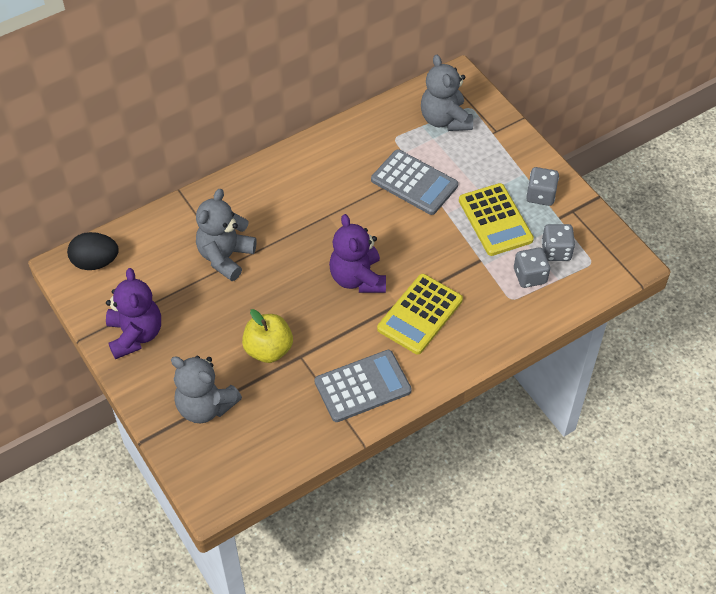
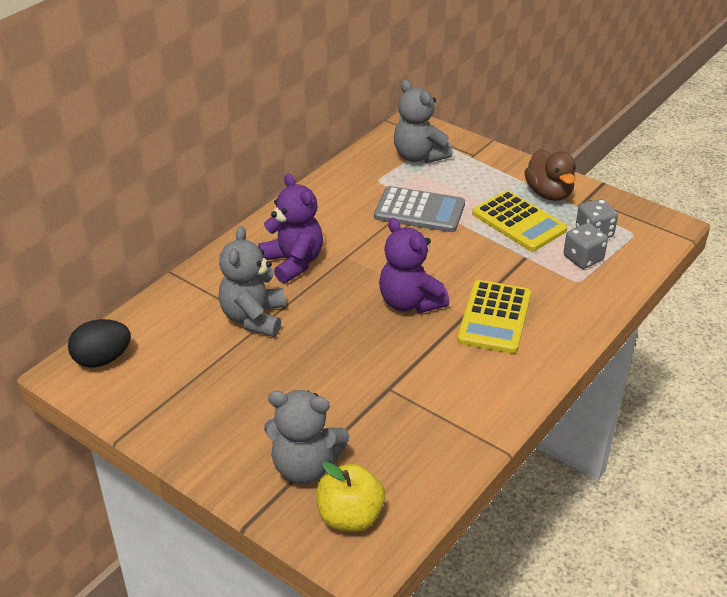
camera: 20 degrees left, 15 degrees down
(135, 335) = (184, 418): purple teddy bear -> purple teddy bear (293, 262)
(268, 349) = (349, 391): yellow apple -> yellow apple (350, 517)
(362, 386) = (474, 398): grey calculator -> none
(540, 195) = (549, 193): grey dice -> brown duck

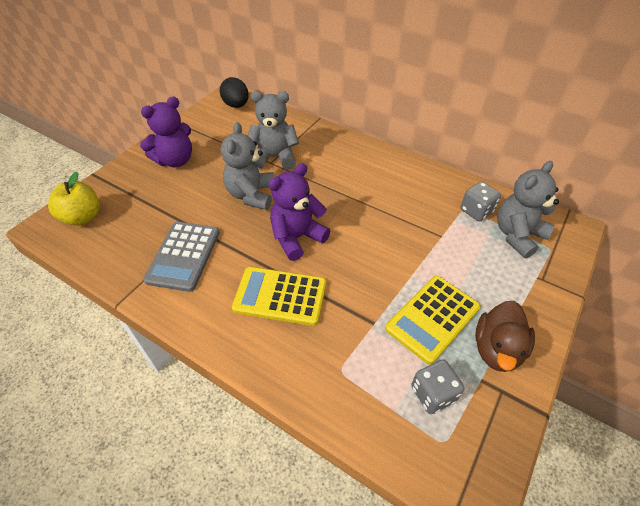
camera: 85 degrees right, 10 degrees up
(293, 262) = (338, 170): purple teddy bear -> purple teddy bear (175, 160)
(305, 467) = (131, 193): grey teddy bear -> grey teddy bear (251, 195)
(419, 210) = (427, 239): grey calculator -> grey calculator (184, 256)
(549, 193) = (497, 349): brown duck -> brown duck turned 45 degrees counterclockwise
(583, 258) = (382, 378): grey dice -> grey dice (476, 211)

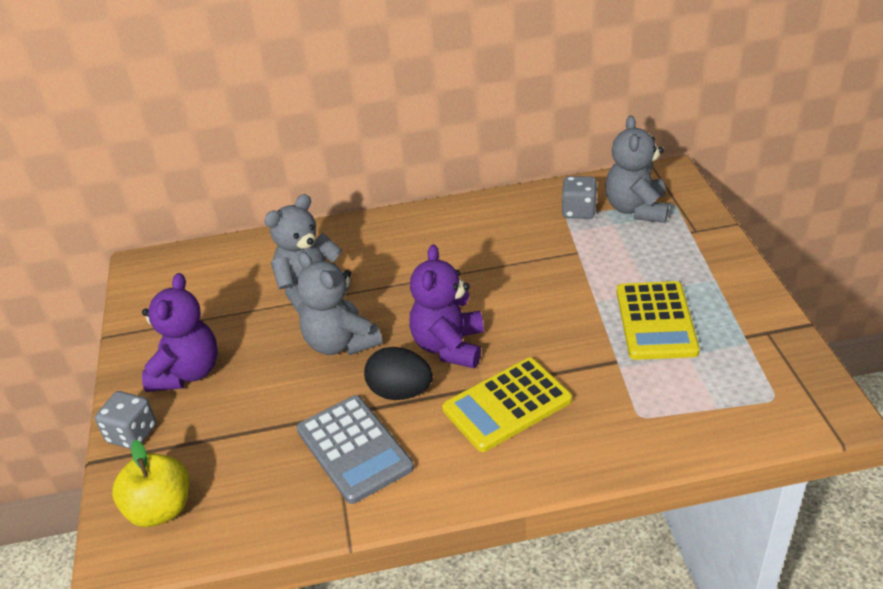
camera: 40 degrees left, 10 degrees down
(236, 105) = (173, 267): black egg -> black egg (400, 392)
(433, 394) = (726, 373): grey dice -> grey dice (132, 434)
(497, 349) = (728, 306): brown duck -> none

